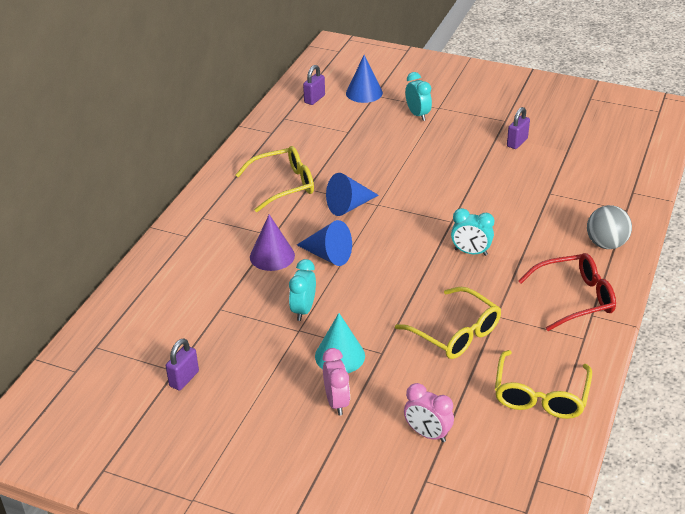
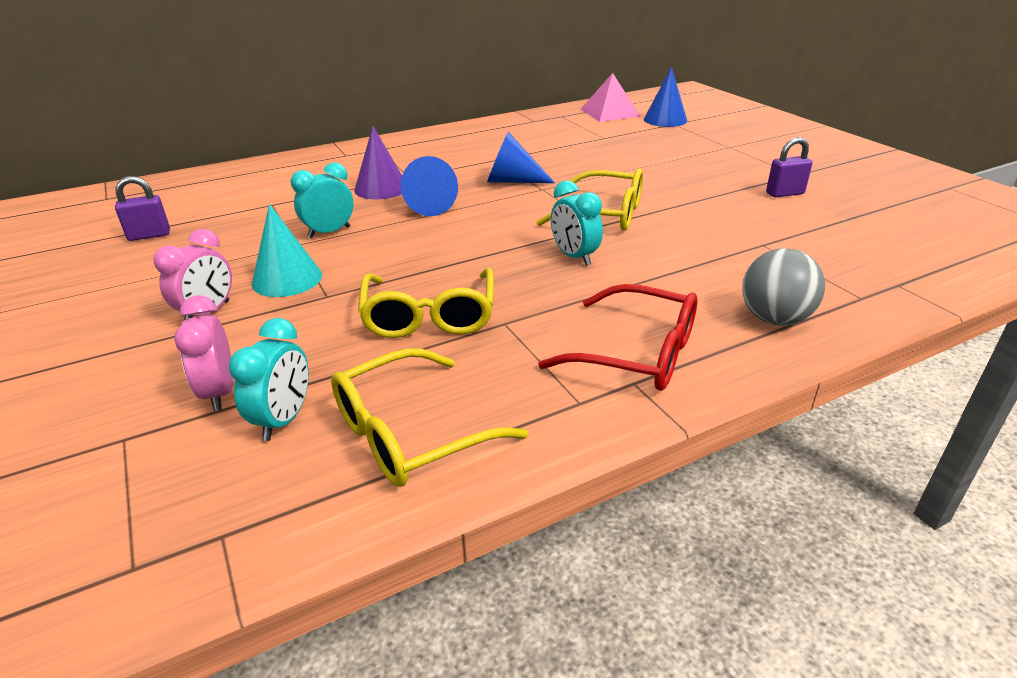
camera: 40 degrees right, 5 degrees down
(283, 185) = (481, 151): yellow glasses -> yellow glasses (603, 214)
(314, 99) = (609, 112): purple padlock -> pink pyramid
(418, 114) = (697, 145): turquoise clock -> turquoise clock (284, 420)

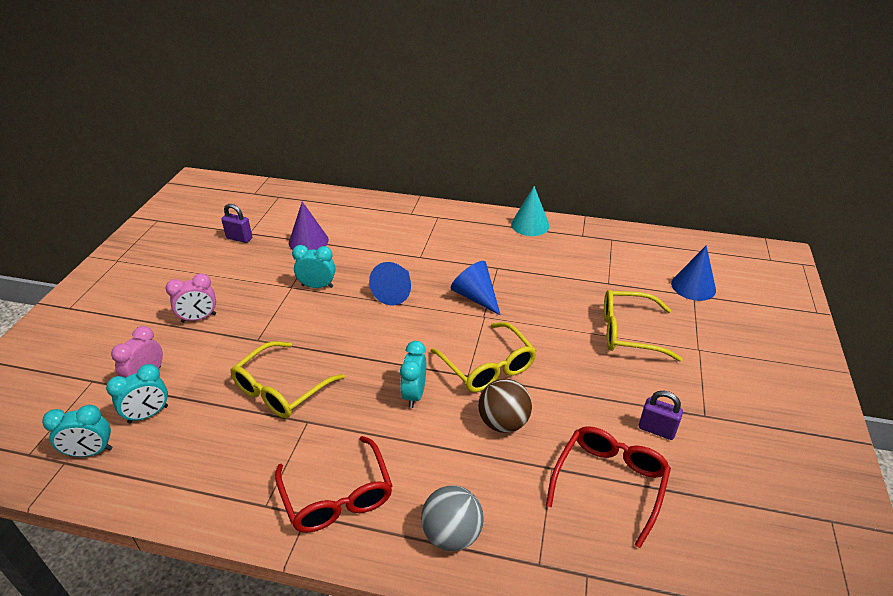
camera: 40 degrees right, 5 degrees up
(252, 500) = (90, 452): none -> turquoise clock
(287, 279) = (256, 314): turquoise cone -> turquoise cone (530, 225)
(381, 188) = (390, 260): purple cone -> purple cone (308, 241)
(410, 433) = (179, 463): yellow glasses -> yellow glasses (628, 332)
(609, 112) = (658, 254): pink pyramid -> none
(680, 238) = (503, 422): none -> brown ball
(813, 232) = (609, 483): none -> red glasses

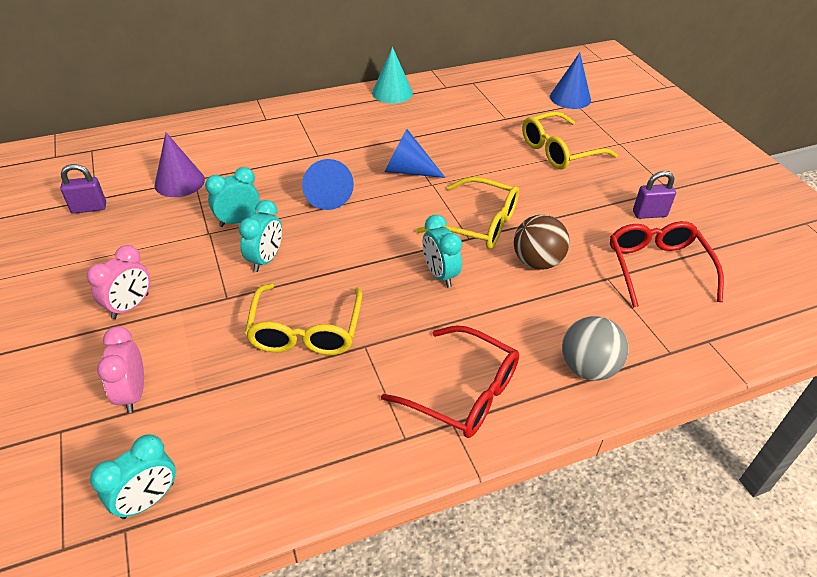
camera: 35 degrees left, 5 degrees up
(148, 414) = (178, 427): turquoise clock -> turquoise clock (266, 260)

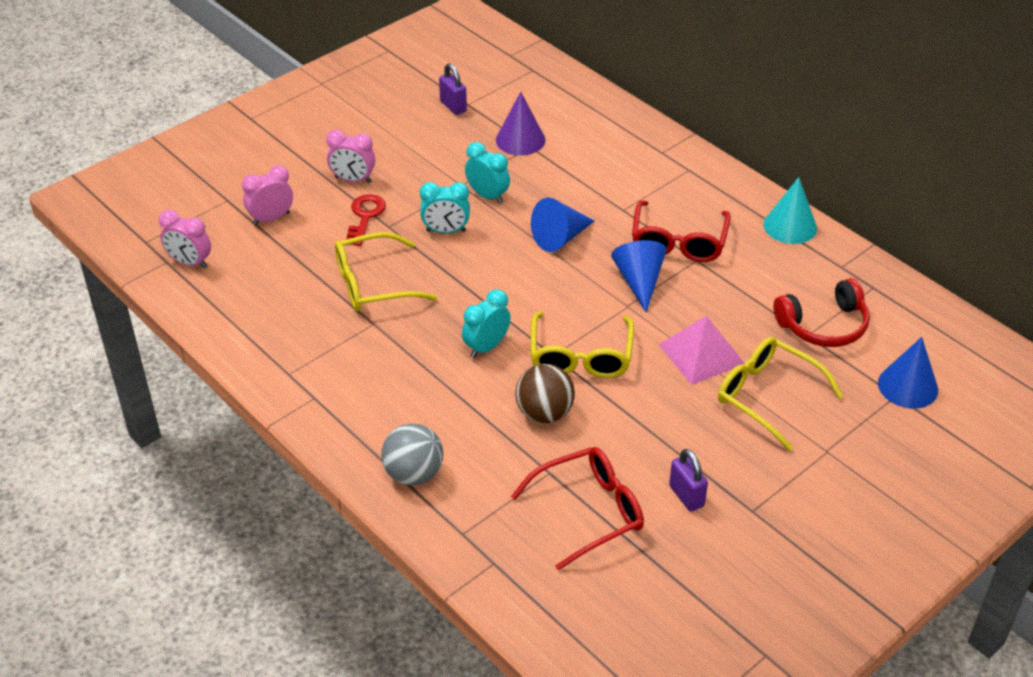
camera: 70 degrees right, 0 degrees up
(148, 500) = (190, 263): turquoise clock -> pink clock
(198, 312) = (365, 217): none -> red key
(463, 392) = (348, 396): red glasses -> red glasses (678, 242)
(499, 109) = (824, 325): none -> red headphones
(503, 166) = (701, 354): none -> pink pyramid

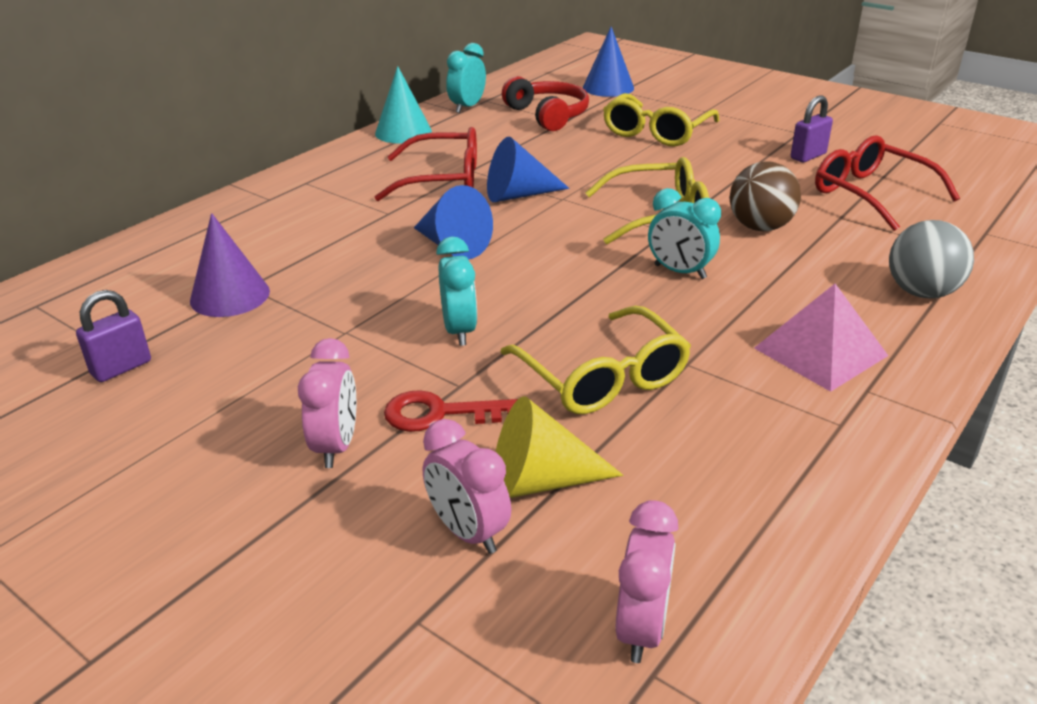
camera: 100 degrees left, 10 degrees down
(295, 246) = (540, 481): none -> yellow cone
(487, 196) = (370, 306): turquoise clock -> turquoise clock (467, 107)
(701, 354) = (617, 160): pink pyramid -> pink pyramid (820, 352)

